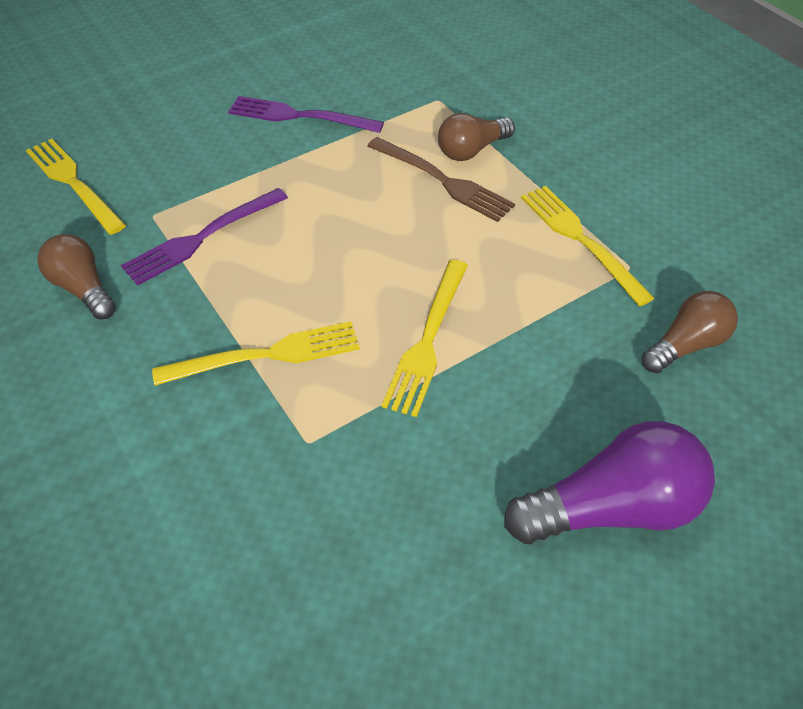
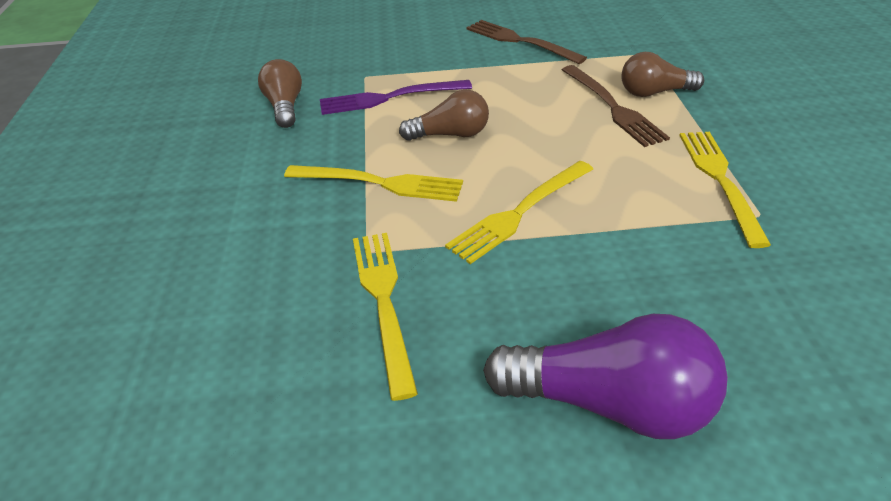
camera: 30 degrees right, 10 degrees down
(73, 183) = (326, 46): yellow fork -> yellow fork (383, 301)
(299, 116) = (519, 41): purple fork -> brown fork
(686, 345) = (784, 295): brown light bulb -> brown light bulb (450, 135)

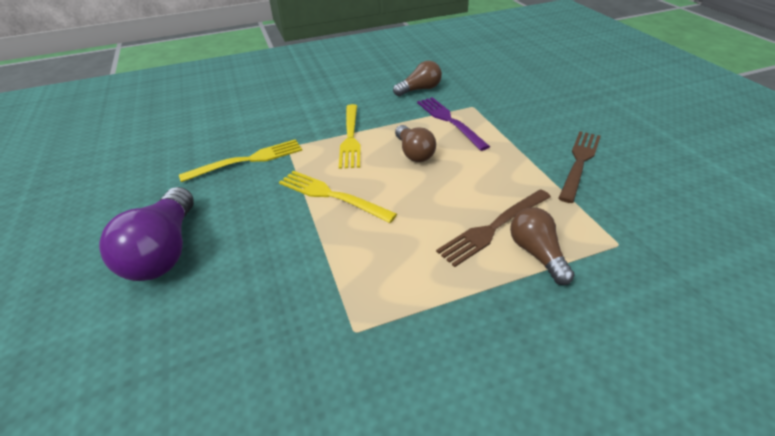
camera: 75 degrees right, 0 degrees up
(719, 180) = (400, 303): yellow fork -> none

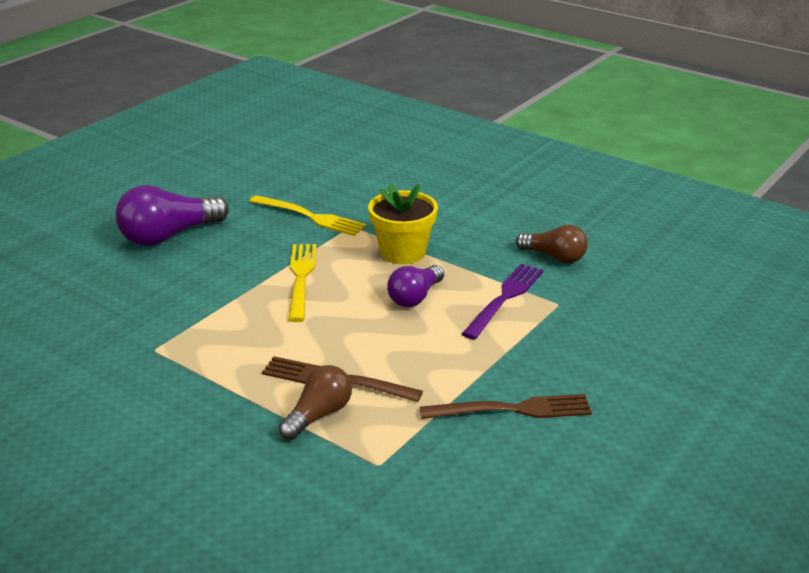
camera: 55 degrees right, 10 degrees down
(350, 138) = (403, 252): yellow fork -> yellow flower pot
(414, 153) = (415, 297): brown light bulb -> purple light bulb

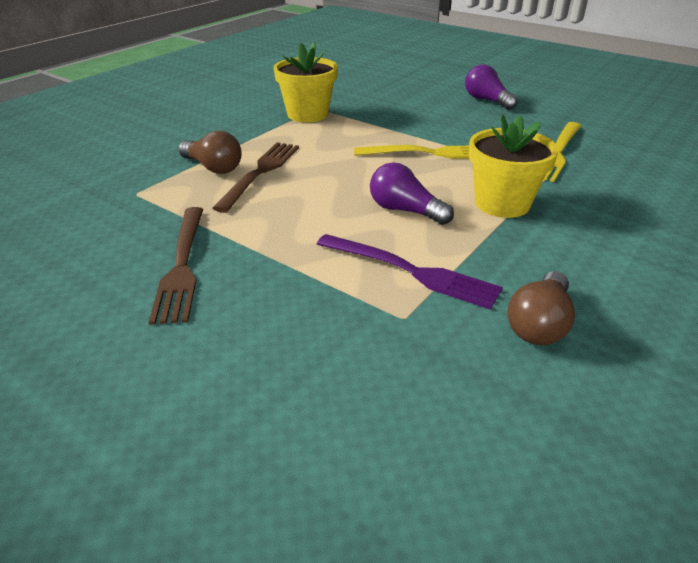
camera: 90 degrees right, 5 degrees up
(169, 236) = (487, 100): purple light bulb -> purple light bulb, size x0.62
(173, 355) = (307, 114): none -> yellow flower pot

